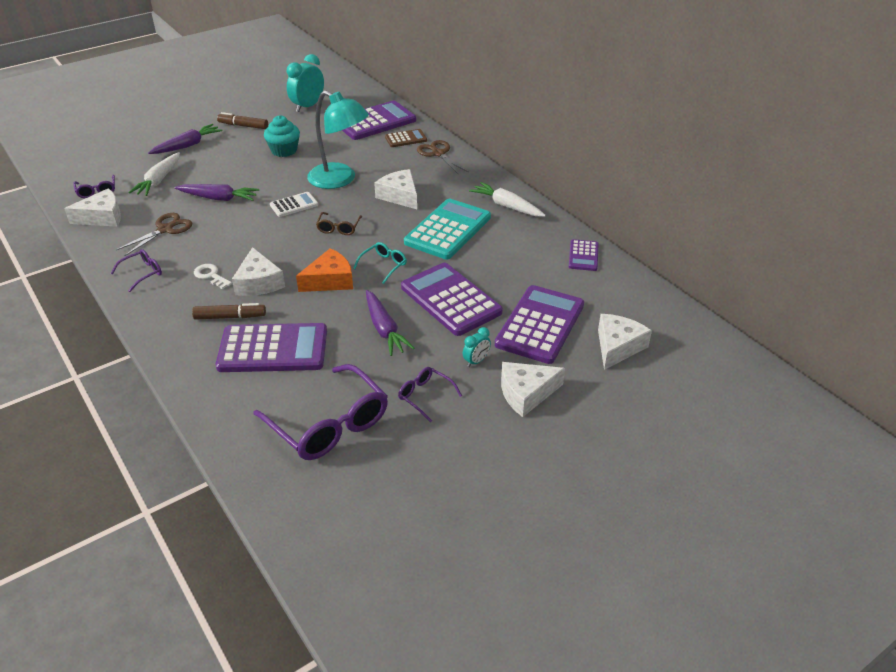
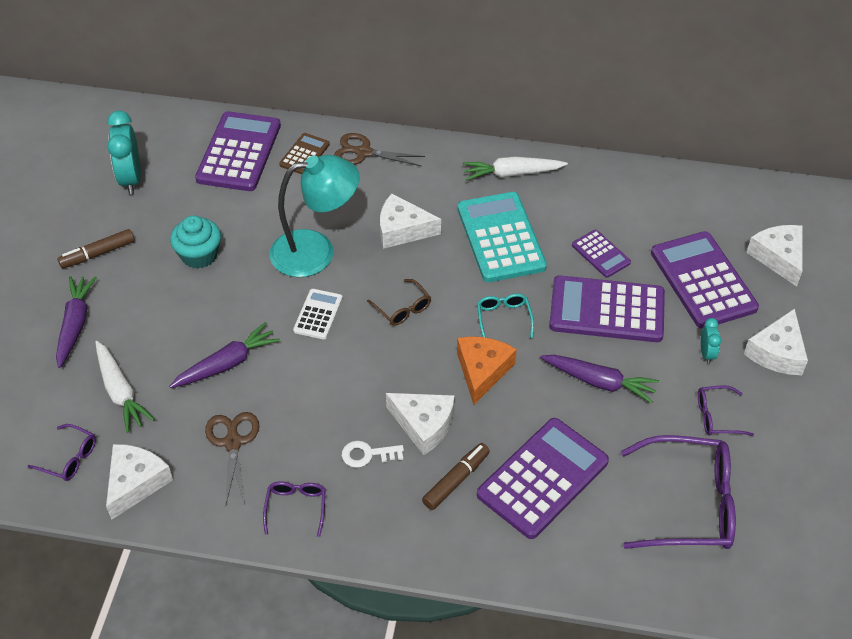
camera: 45 degrees left, 10 degrees up
(583, 256) = (642, 184): purple calculator -> purple calculator (600, 254)

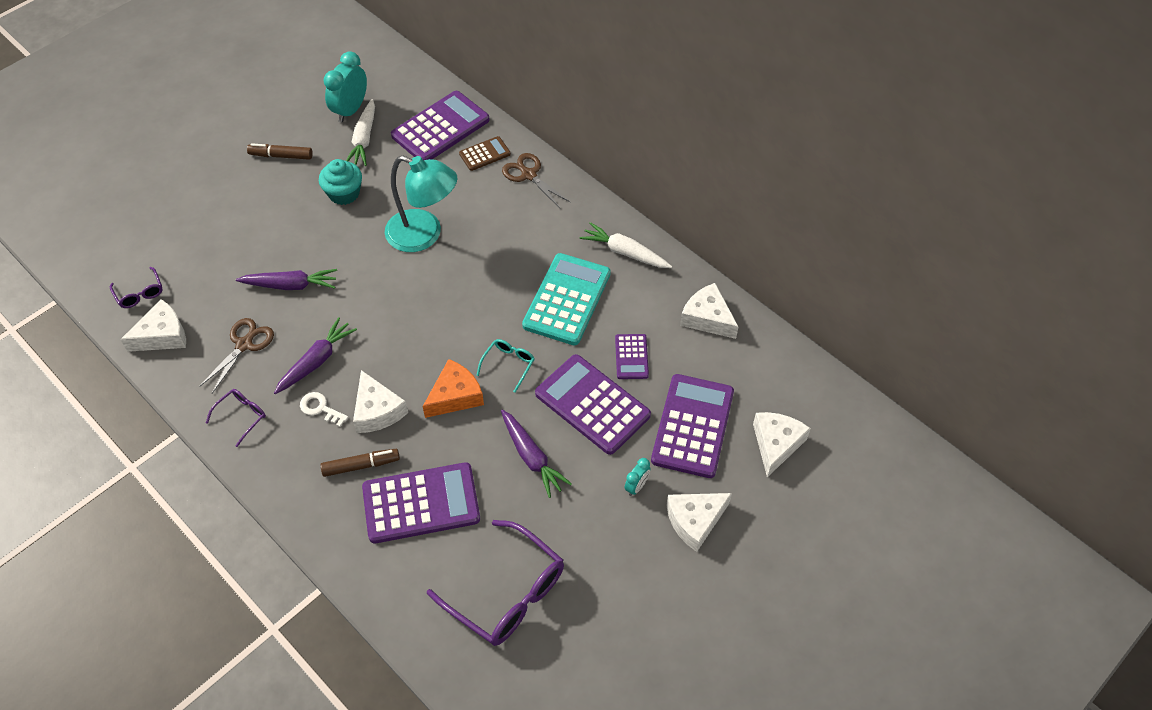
camera: 35 degrees right, 5 degrees up
(75, 325) = (223, 200): purple carrot -> purple carrot (316, 361)
(120, 391) = (209, 265): white carrot -> white carrot (364, 139)
(318, 314) = (382, 284): white calculator -> none
(402, 230) = (500, 252): white cheese -> white cheese (707, 318)
(403, 308) = (444, 314): brown glasses -> none
(716, 417) = (594, 541): purple glasses -> none

